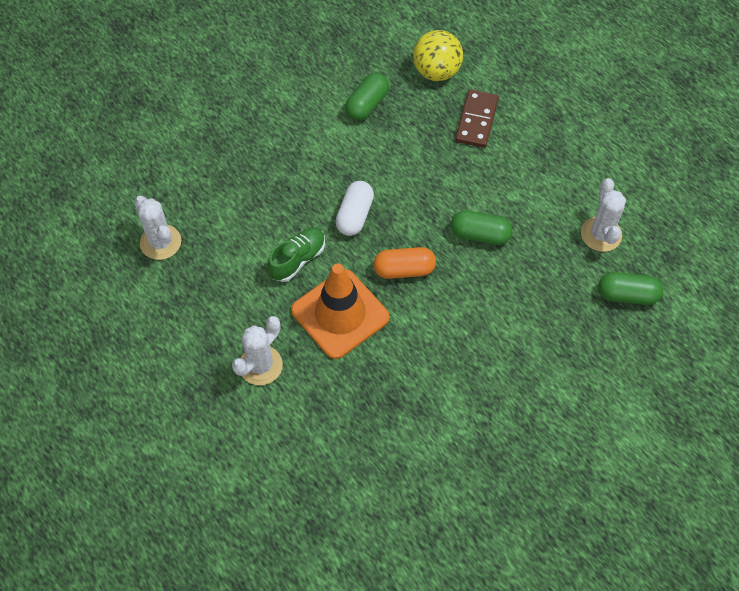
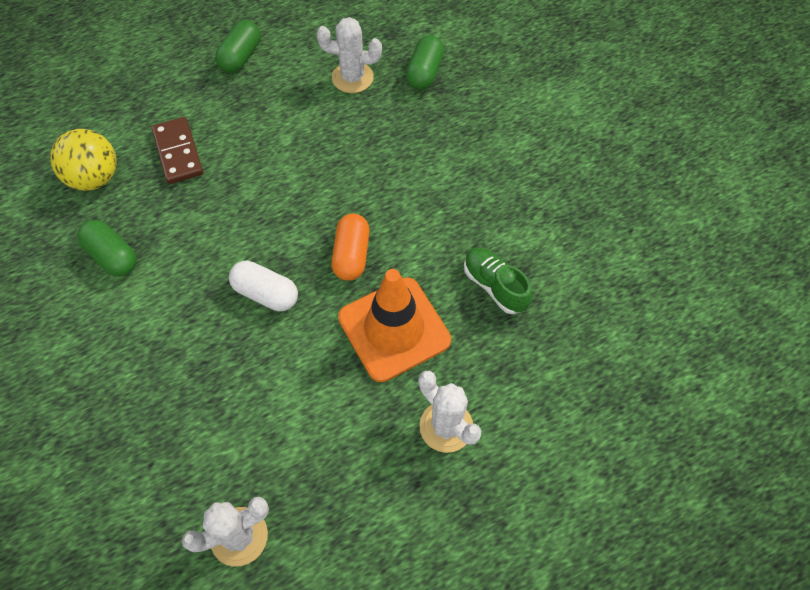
camera: 80 degrees left, 0 degrees up
(297, 259) = (310, 365): green shoe -> green shoe (495, 286)
(476, 120) = (178, 152): brown domino -> brown domino turned 45 degrees clockwise
(480, 235) = (326, 177): green capsule -> green capsule (241, 57)

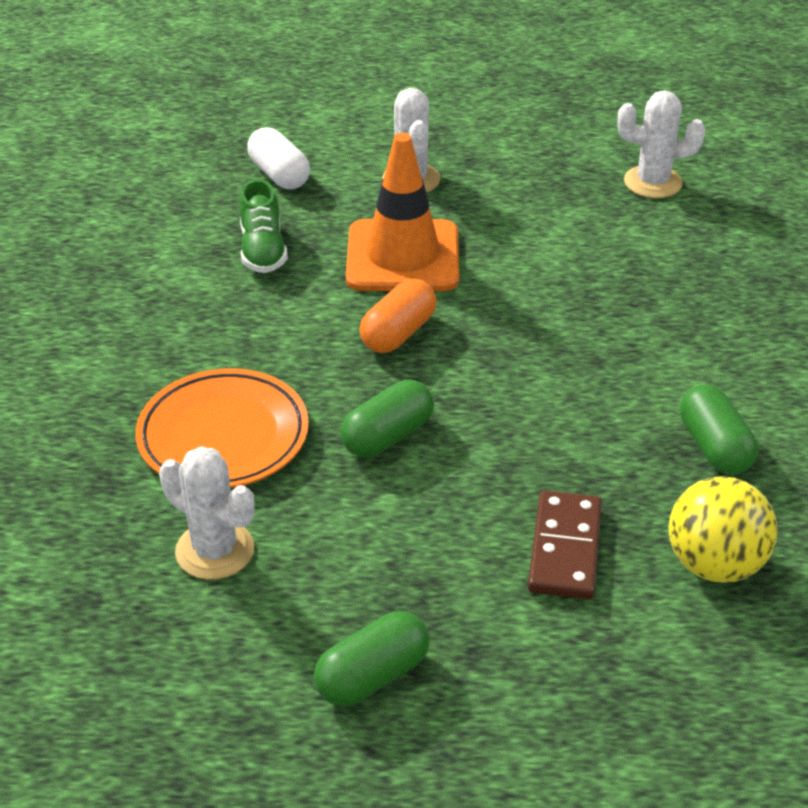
camera: 150 degrees left, 20 degrees down
(266, 293) = (527, 335): white capsule -> white capsule (279, 175)
(399, 136) = (223, 436): none -> orange plate
(424, 72) = (100, 509): green capsule -> green capsule (387, 436)

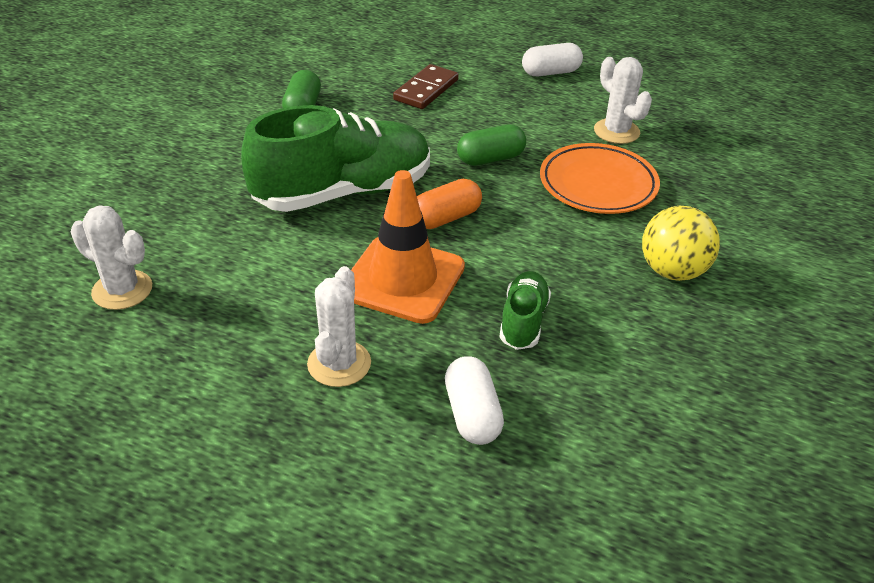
camera: 160 degrees left, 0 degrees up
(372, 676) = (550, 72): green capsule -> white capsule
(540, 331) = (343, 192): none -> green shoe
(714, 564) = (357, 69): yellow ball -> yellow ball (672, 271)

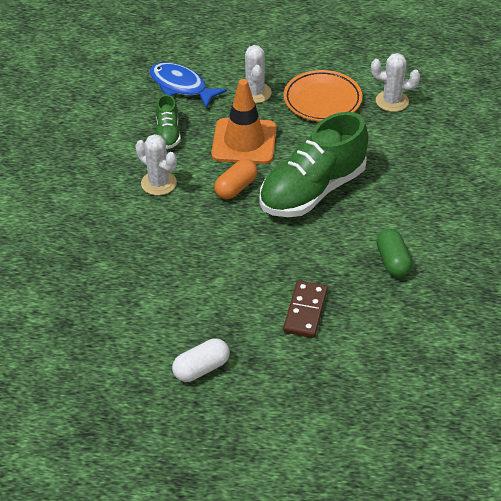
camera: 165 degrees right, 5 degrees up
(472, 414) = (181, 86): white capsule -> blue fish
(490, 159) = (223, 246): green capsule -> none
(598, 184) = (138, 241): orange plate -> orange plate (322, 100)
(616, 131) = (130, 302): white cactus -> white cactus (158, 183)
(672, 271) = (83, 184): yellow ball -> none

